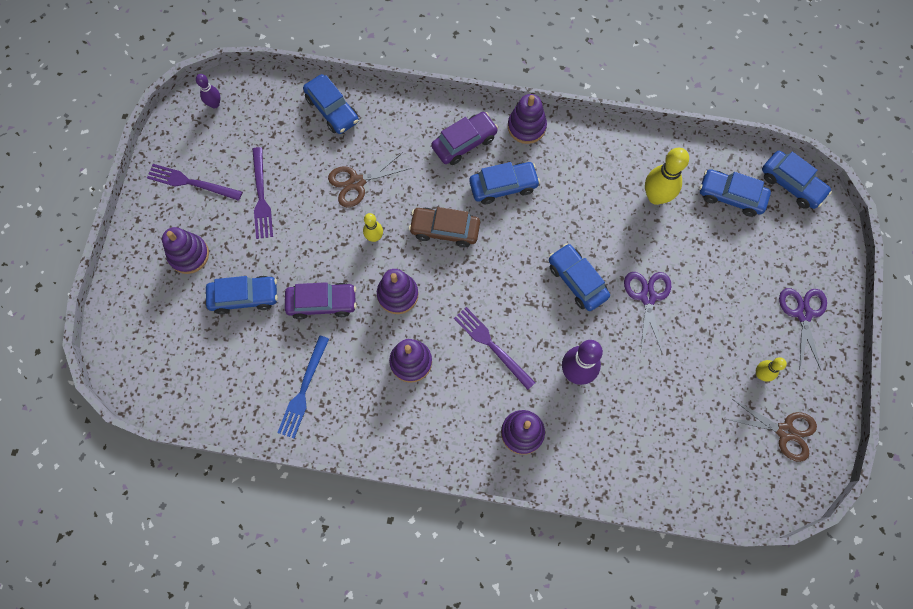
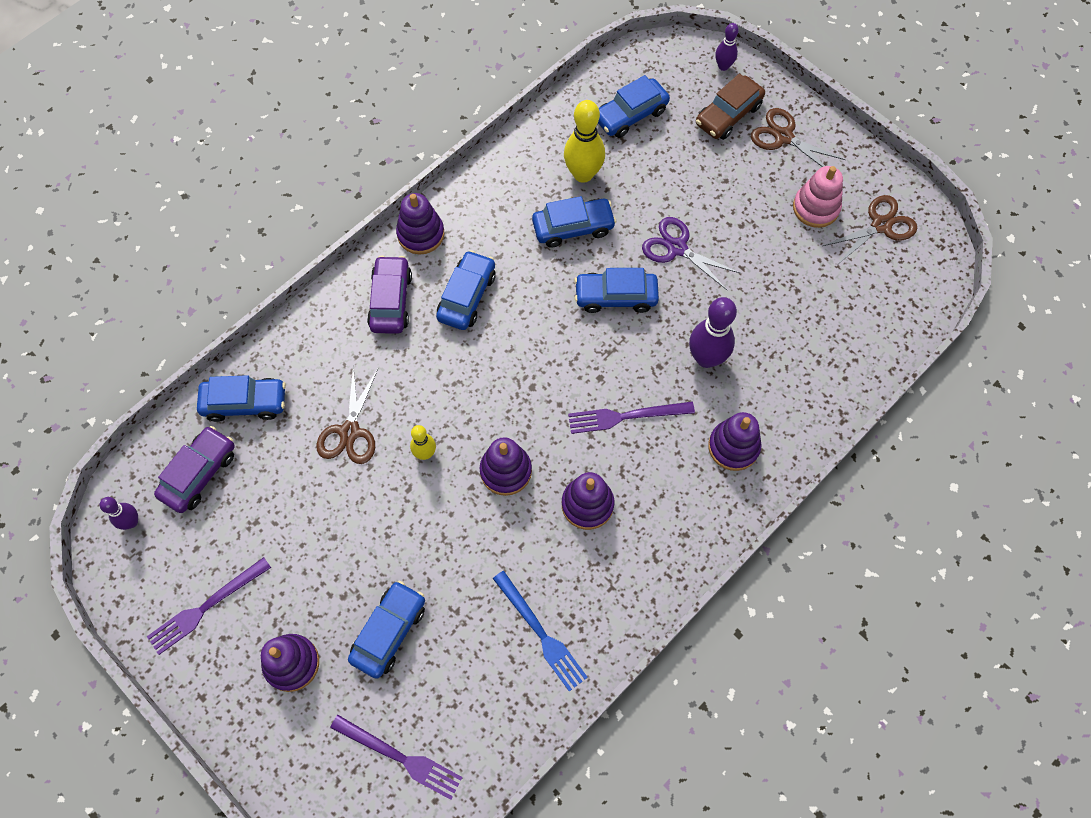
camera: 55 degrees left, 5 degrees down
(261, 196) = (285, 540): purple fork -> purple fork (400, 757)
(322, 303) = (458, 553): purple car -> purple car (199, 473)
(445, 230) = (470, 380): brown car -> brown car (728, 115)
(760, 374) = (815, 208): yellow bowling pin -> pink stacking toy
(792, 184) = (656, 61): blue car -> blue car (573, 227)
(803, 314) = (783, 137): purple scissors -> brown scissors
(828, 233) = (723, 66): none -> purple bowling pin

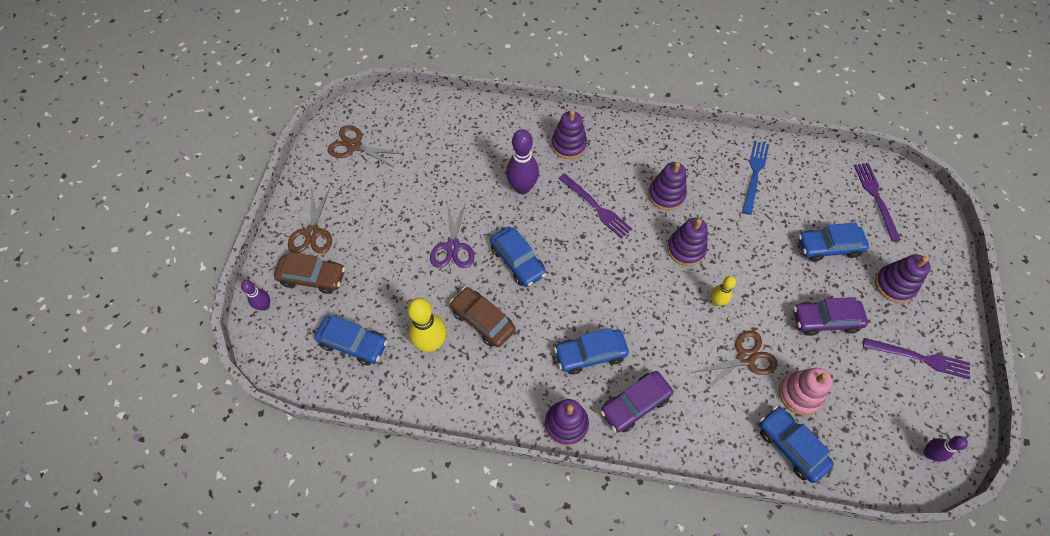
camera: 125 degrees left, 5 degrees down
(199, 473) = (860, 435): purple car -> purple car (825, 320)
(573, 227) = (482, 321): blue car -> brown car
(815, 208) = (363, 186): pink stacking toy -> pink stacking toy (799, 394)

